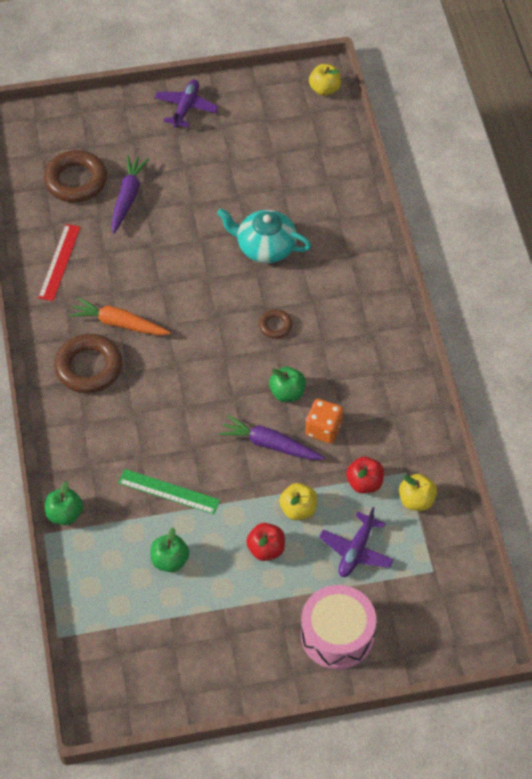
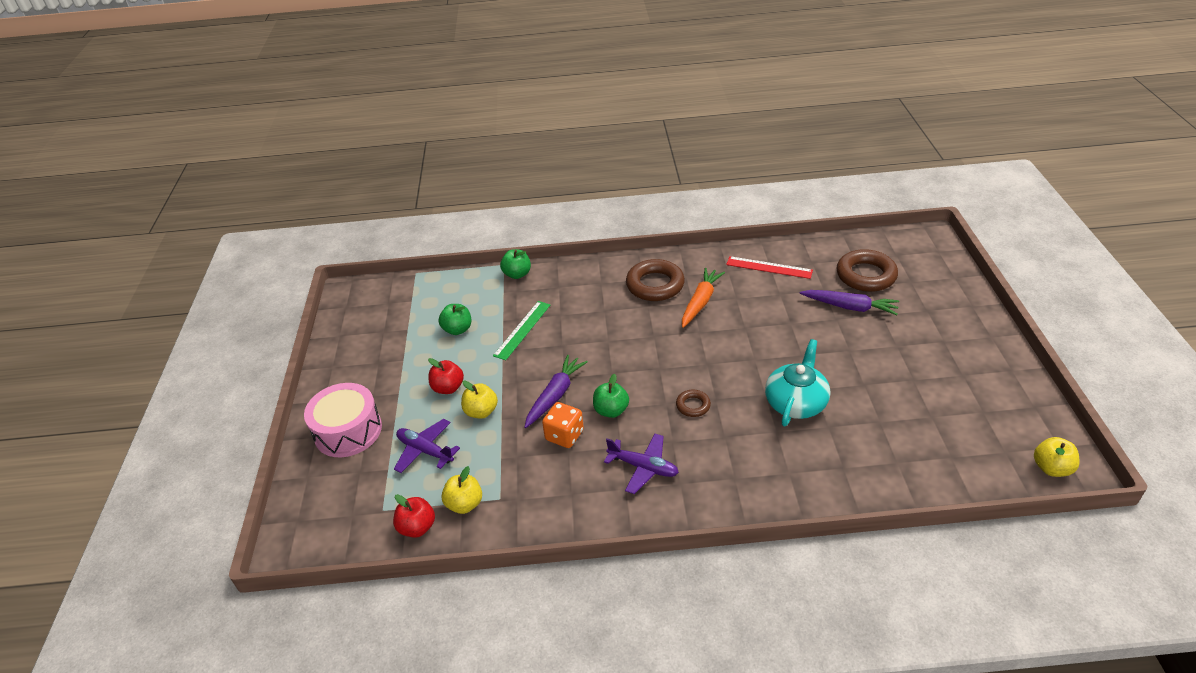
camera: 100 degrees right, 15 degrees down
(186, 108) = (982, 348): purple plane -> purple plane (643, 467)
(364, 483) = (496, 463): red apple -> red apple (417, 527)

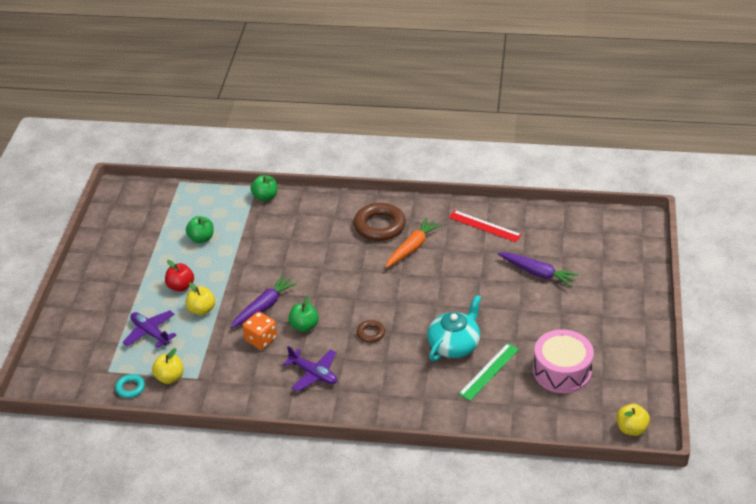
camera: 10 degrees right, 0 degrees up
(348, 431) = (94, 307): pink drum -> pink drum (562, 371)
(417, 527) = (130, 388): red apple -> turquoise ring
(522, 330) = (254, 247): green ruler -> green ruler (489, 371)
(866, 275) = (565, 247): brown ring -> none

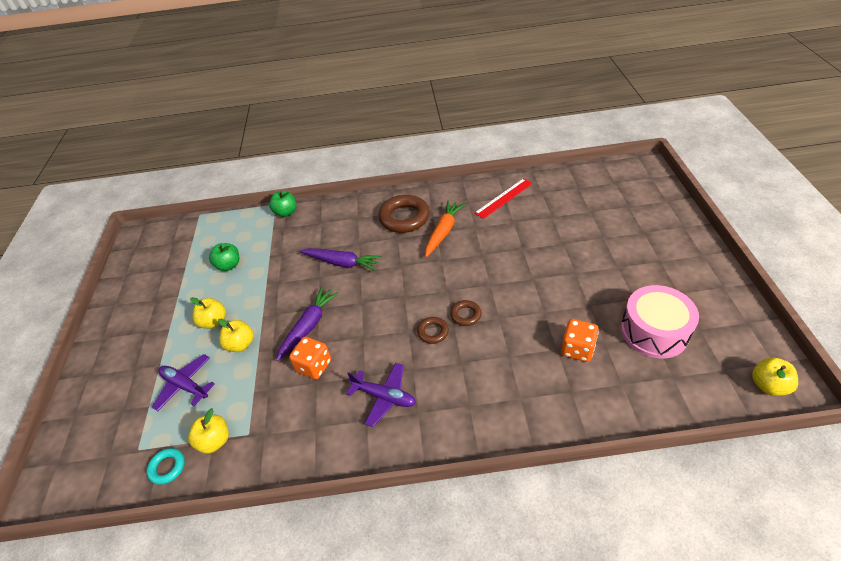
camera: 10 degrees left, 5 degrees up
(181, 286) = (214, 322): red apple -> yellow apple
(304, 326) = (358, 339): green apple -> none
(404, 325) = (465, 315): none -> brown ring
(454, 344) = (527, 325): turquoise teapot -> none
(484, 226) = (504, 198): red ruler -> red ruler turned 60 degrees counterclockwise
(489, 371) = (577, 349): green ruler -> orange dice
(537, 273) = (575, 232): purple carrot -> purple carrot (342, 263)

